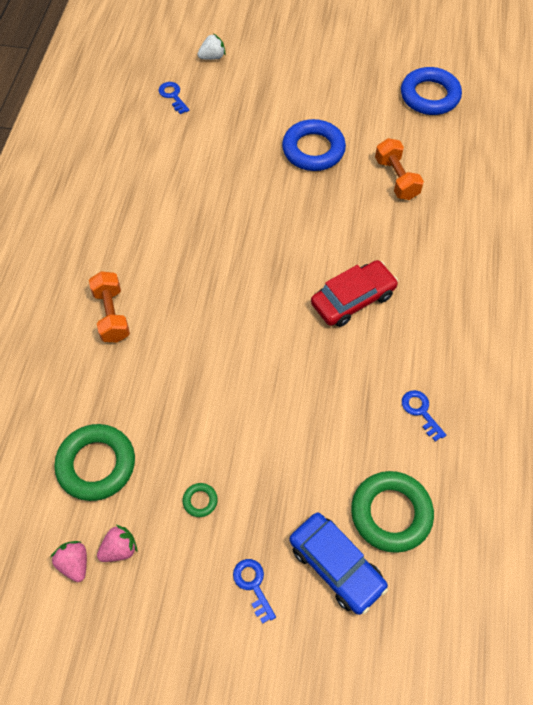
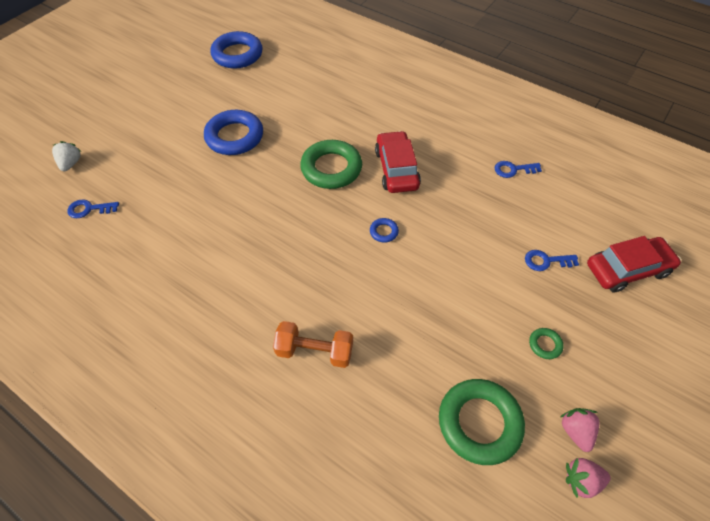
camera: 65 degrees left, 5 degrees down
(253, 585) = (633, 332): blue key -> blue key (546, 261)
(264, 318) = (384, 232): none -> blue ring
(336, 566) = (627, 269): blue car -> red car
(391, 513) = (591, 219): green ring -> green ring (331, 168)
(396, 178) = (300, 101): orange dumbbell -> none

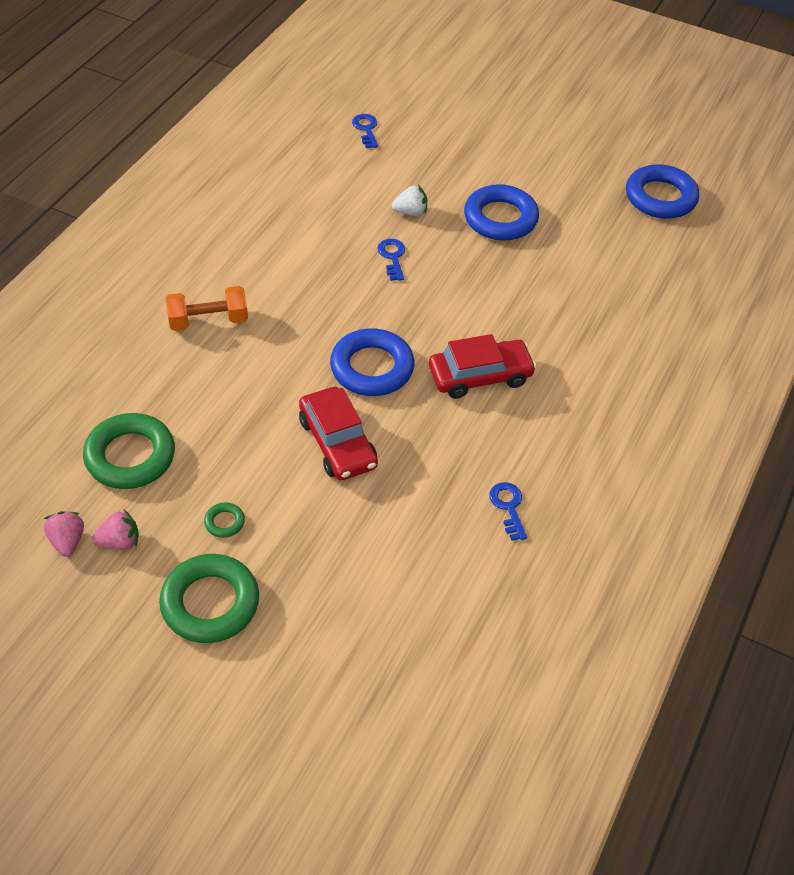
camera: 80 degrees right, 5 degrees down
(71, 163) = (426, 102): white strawberry -> white strawberry (410, 212)
(315, 351) = (208, 321): orange dumbbell -> orange dumbbell turned 75 degrees clockwise
(331, 168) = (467, 312): green ring -> green ring (210, 603)
(384, 232) = (372, 368): blue ring -> blue ring, size x2.32
(546, 261) = (348, 534): blue key -> blue key (392, 257)
(627, 269) = (345, 628): red car -> red car (337, 443)

